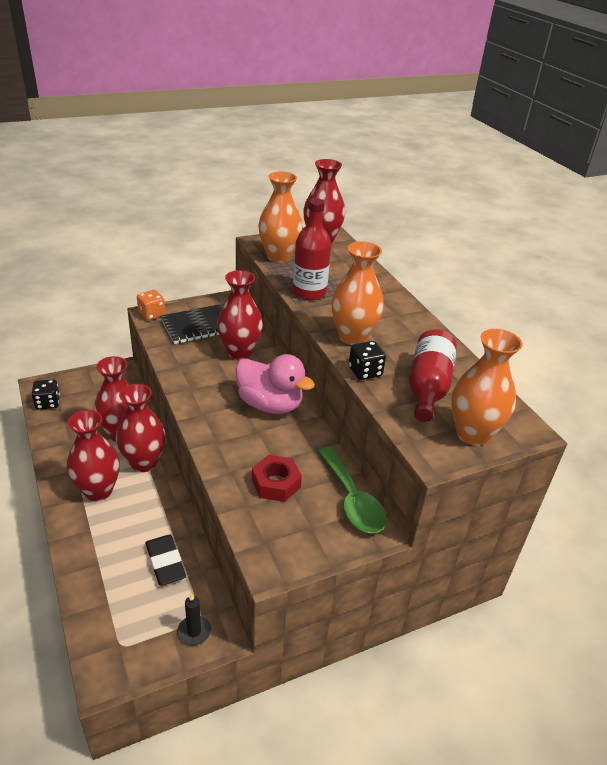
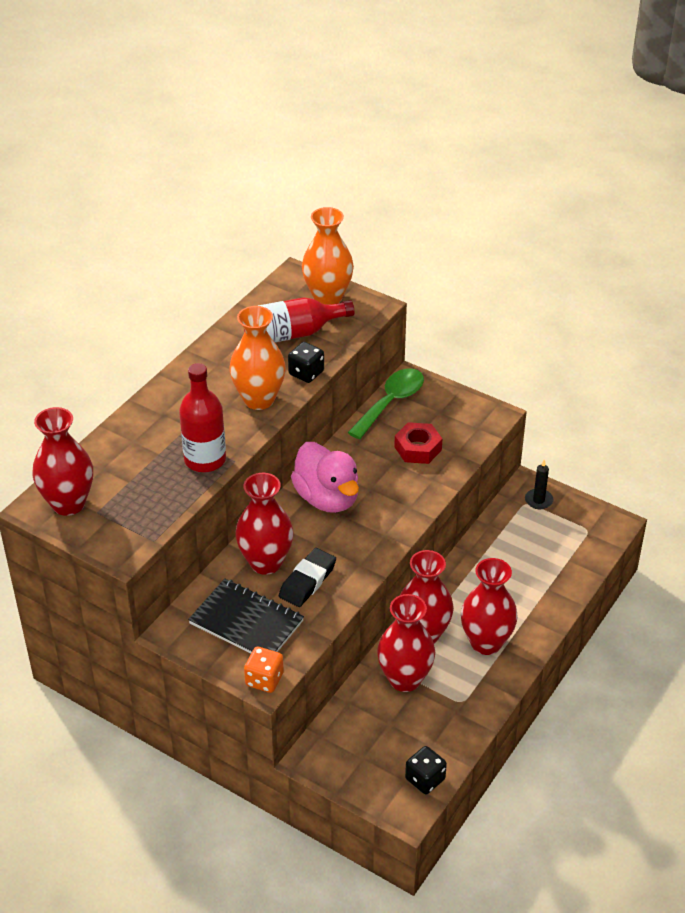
camera: 120 degrees left, 5 degrees up
(165, 562) = (505, 550): black eraser -> black eraser (307, 581)
(270, 404) = (327, 498): pink duck -> pink duck turned 150 degrees clockwise
(279, 256) = (145, 518): orange vase -> none

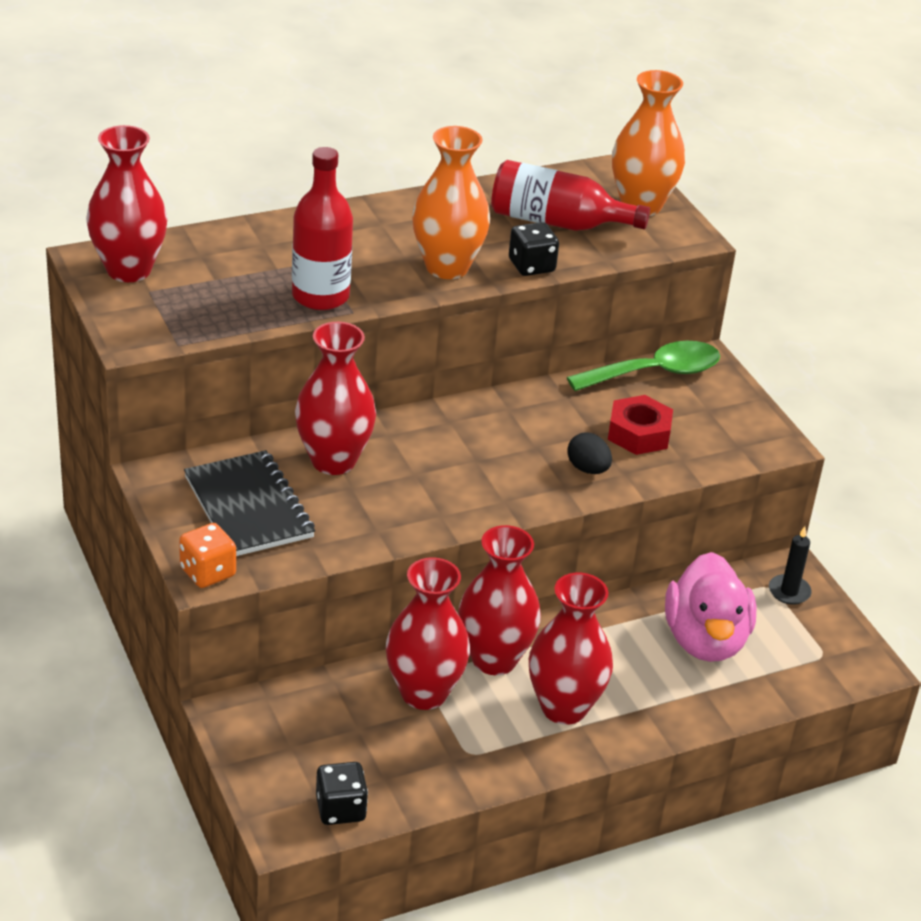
camera: 30 degrees right, 5 degrees down
(307, 581) = (361, 502): black eraser -> none
(327, 498) = (473, 432): pink duck -> pink duck (705, 640)
(411, 488) = (587, 469): none -> black egg

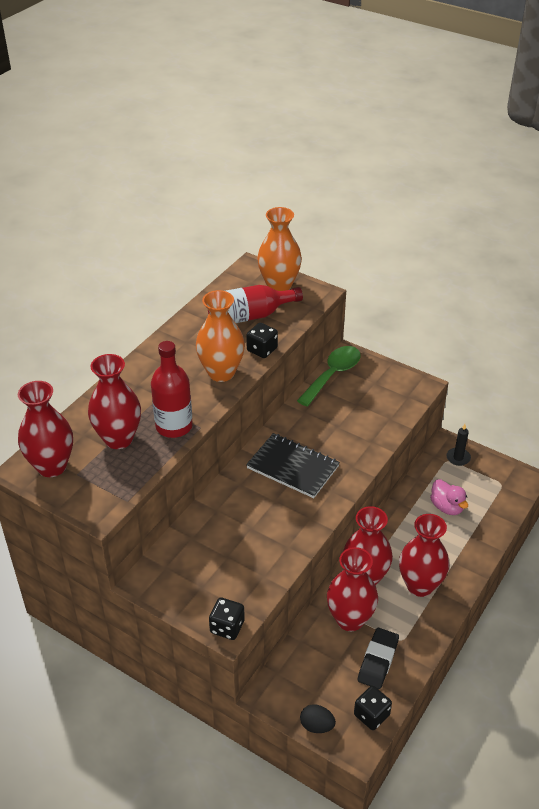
camera: 30 degrees left, 5 degrees up
(207, 572) = (227, 627): orange dice -> black dice
(248, 507) = (210, 572): black notebook -> black notebook (292, 467)
(333, 461) = (227, 516): red vase -> red vase (118, 439)
(413, 757) = (378, 661): none -> black eraser
(587, 469) = (353, 449): black egg -> black egg (317, 726)
(638, 433) = (357, 414): red nut -> none
(705, 640) = (447, 507): pink duck -> pink duck, size x0.59

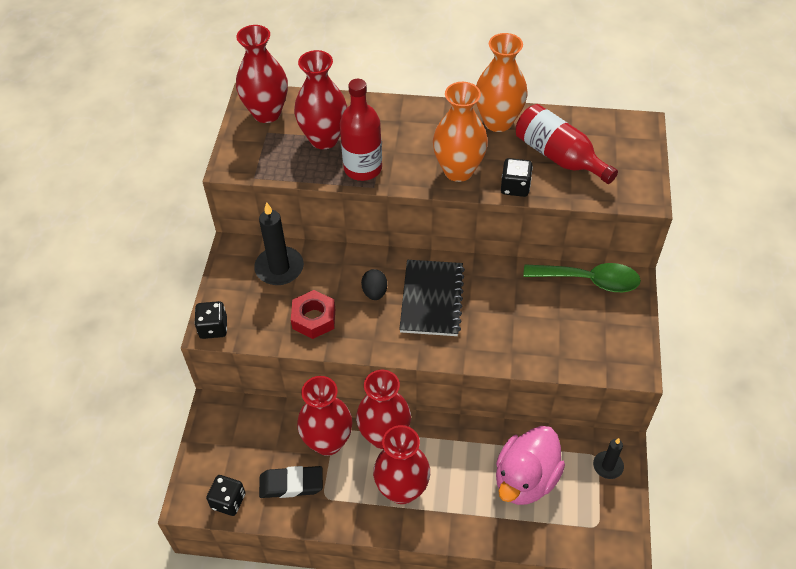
camera: 65 degrees right, 10 degrees up
(191, 555) = (279, 268): none -> black candle
(263, 550) = (314, 318): none -> red nut
(279, 285) = (629, 160): orange vase -> orange vase (498, 122)
(317, 726) = (199, 460): black egg -> black egg (374, 292)
(447, 507) = (525, 479): pink duck -> pink duck, size x1.69

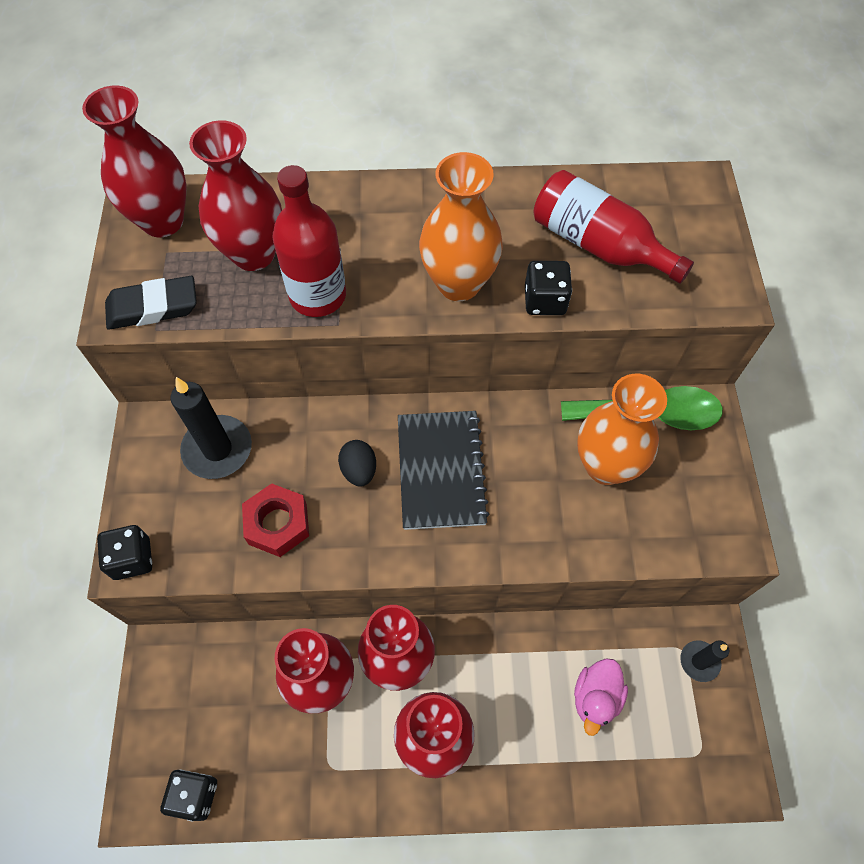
camera: 10 degrees left, 10 degrees up
(291, 484) = (280, 755): black eraser -> black eraser (153, 307)
(498, 122) = (502, 199): orange vase -> orange vase (605, 466)
(525, 479) = (595, 698): pink duck -> pink duck, size x0.59

